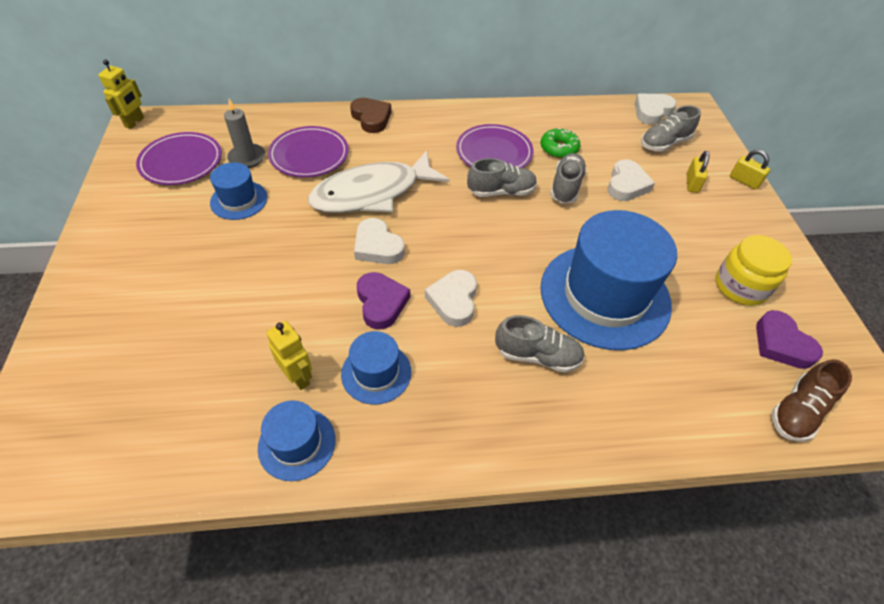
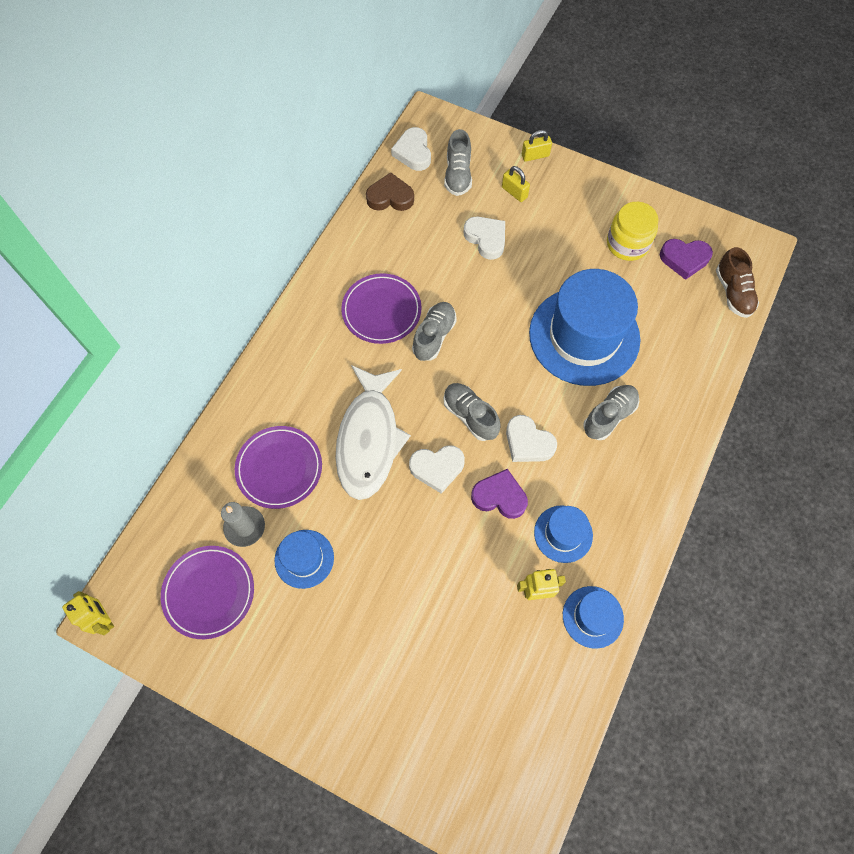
camera: 55 degrees left, 15 degrees up
(371, 118) = (260, 385): brown heart -> brown heart (390, 197)
(559, 149) = (411, 257): green donut -> none
(566, 187) = (460, 284): grey shoe -> grey shoe (470, 416)

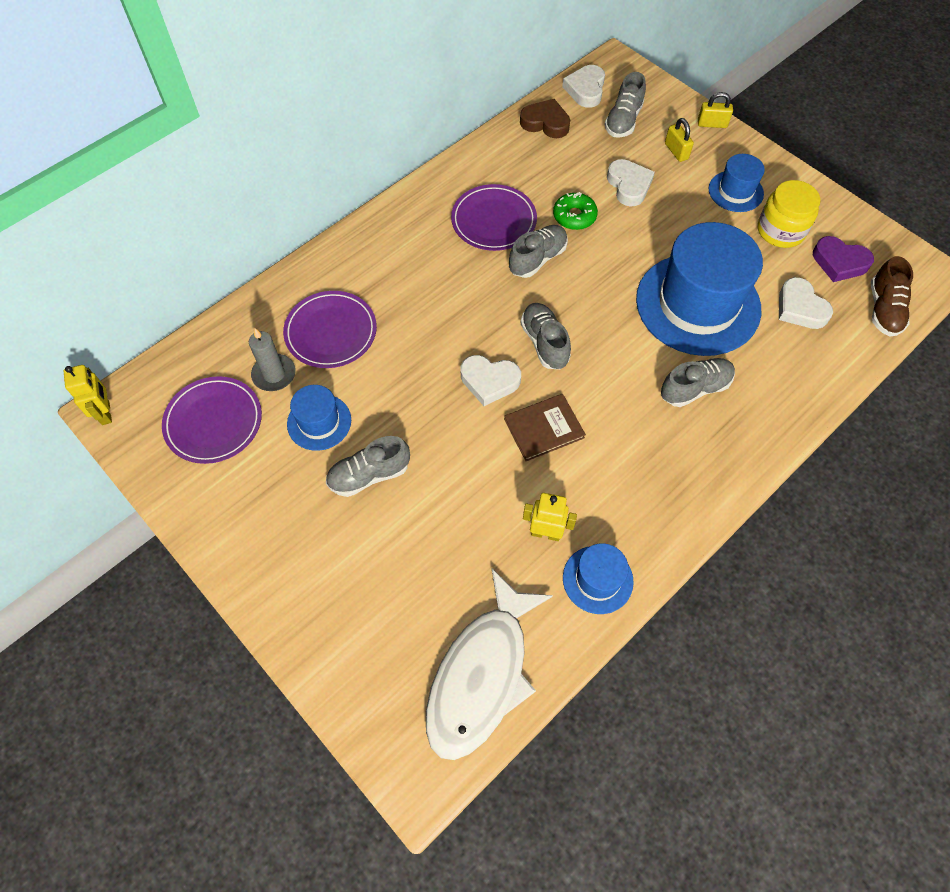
camera: 20 degrees right, 5 degrees down
(368, 593) = (369, 475): none -> grey shoe
(369, 439) = (431, 333): white fish -> white fish (482, 674)
(450, 284) = (574, 216): none -> green donut
(499, 496) = (544, 428): purple heart -> brown book
(528, 442) = (595, 387): white heart -> white heart (800, 308)
(563, 534) = (598, 486): blue hat -> blue hat (735, 191)

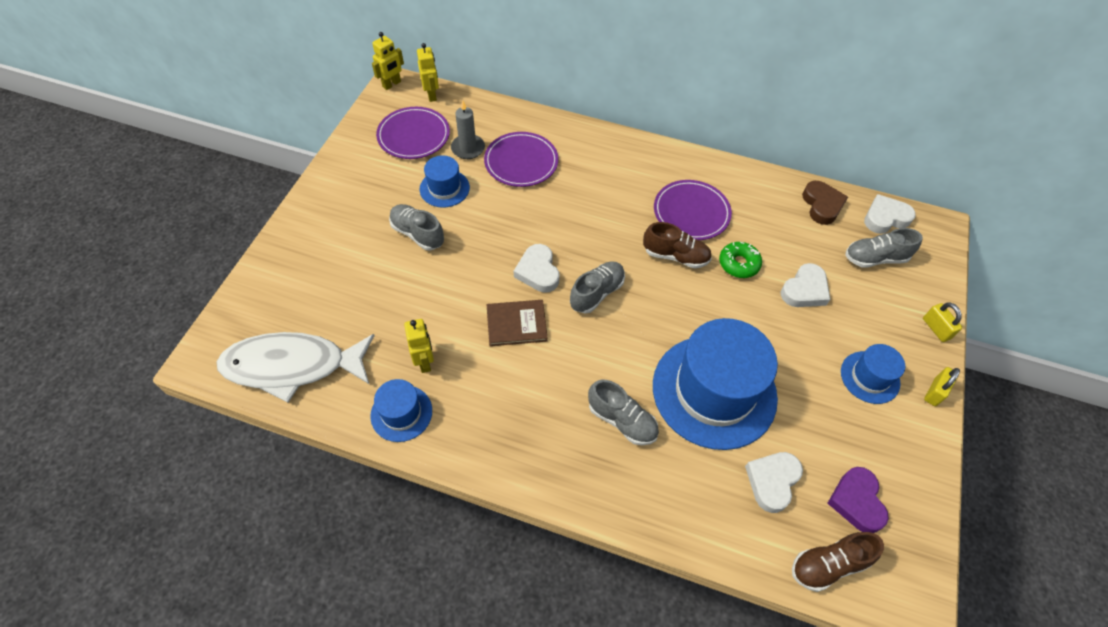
camera: 60 degrees right, 5 degrees down
(159, 377) = (432, 95): none -> yellow robot
(537, 259) = (675, 256): grey shoe -> brown shoe
(544, 428) = (516, 324): brown book -> brown book turned 45 degrees counterclockwise
(676, 151) = (876, 311): yellow padlock -> yellow padlock (935, 392)
(780, 230) = (853, 433): yellow jar -> none

